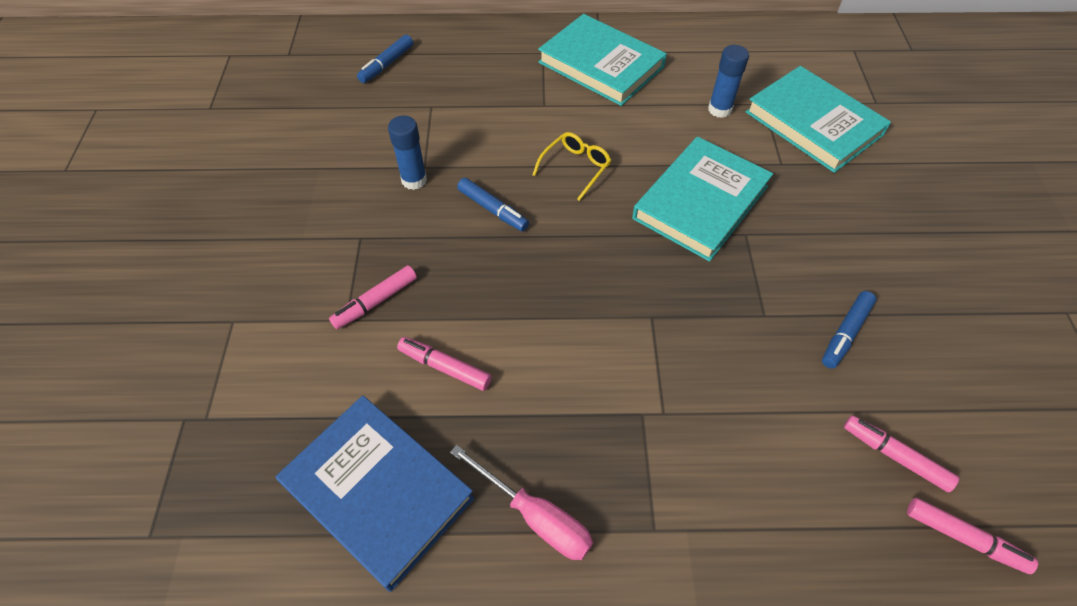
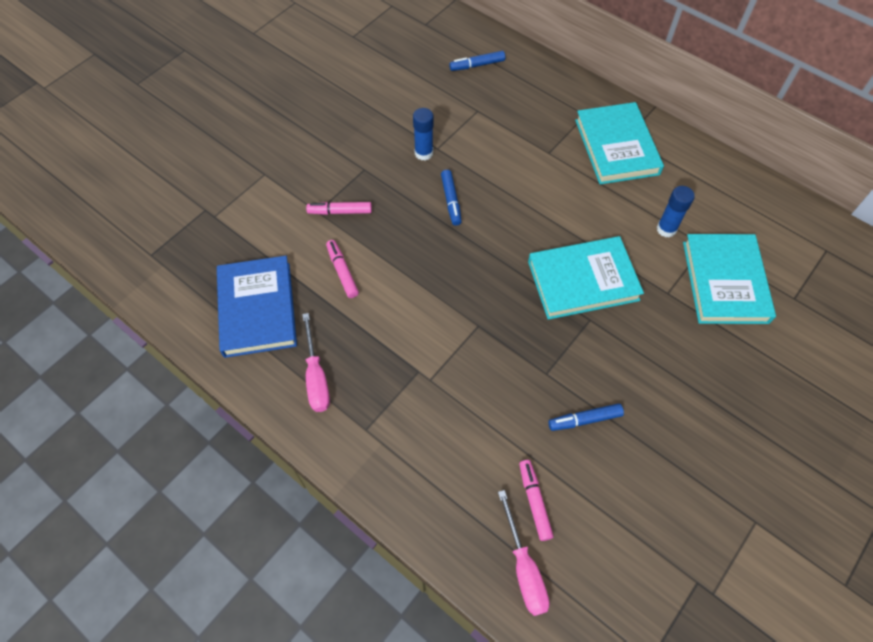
camera: 40 degrees right, 5 degrees up
(576, 168) = (526, 207): yellow glasses -> none
(964, 538) = (524, 568): pink marker -> pink screwdriver

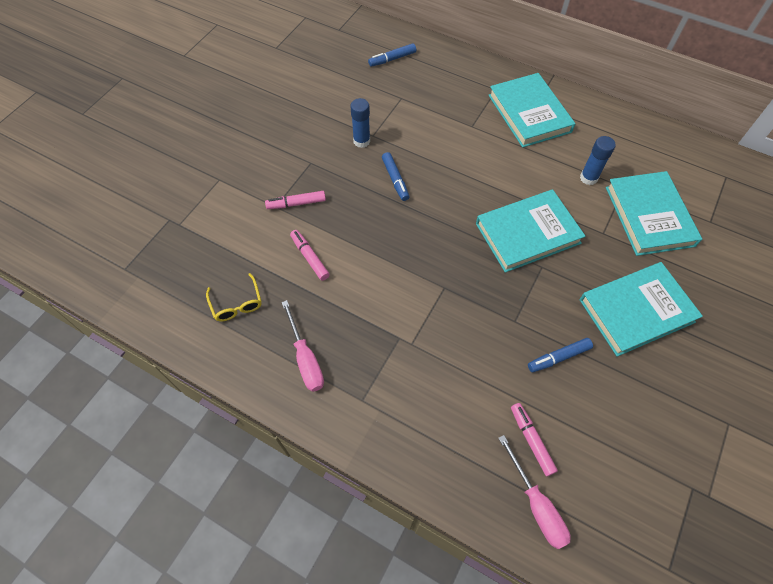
camera: 10 degrees left, 0 degrees up
(257, 309) = (237, 304): blue book -> yellow glasses
(683, 383) = (636, 310): none -> turquoise book

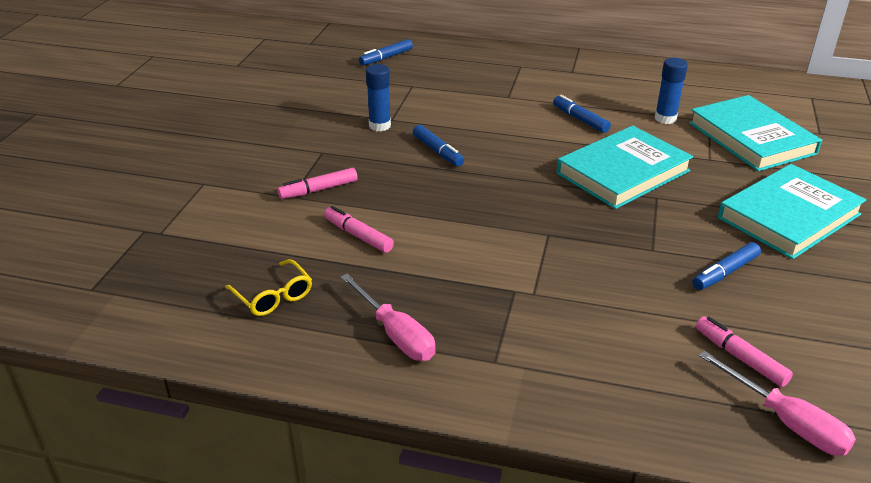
camera: 15 degrees left, 25 degrees down
(519, 165) = (580, 120): none -> blue marker
(529, 113) = (568, 79): turquoise book -> none

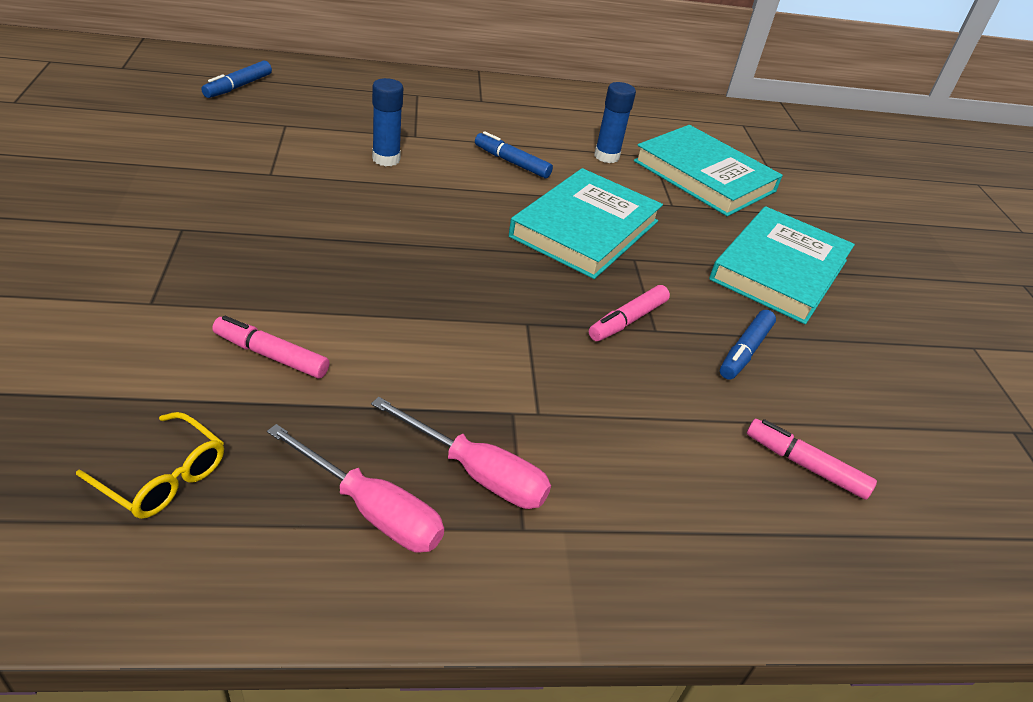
camera: 25 degrees left, 5 degrees up
(319, 190) = (192, 288): pink marker -> pink marker (628, 320)
(380, 126) = (256, 184): blue glue stick -> blue glue stick (386, 159)
(437, 151) = (347, 216): blue marker -> none
(786, 421) = (887, 547): pink screwdriver -> pink screwdriver (477, 473)

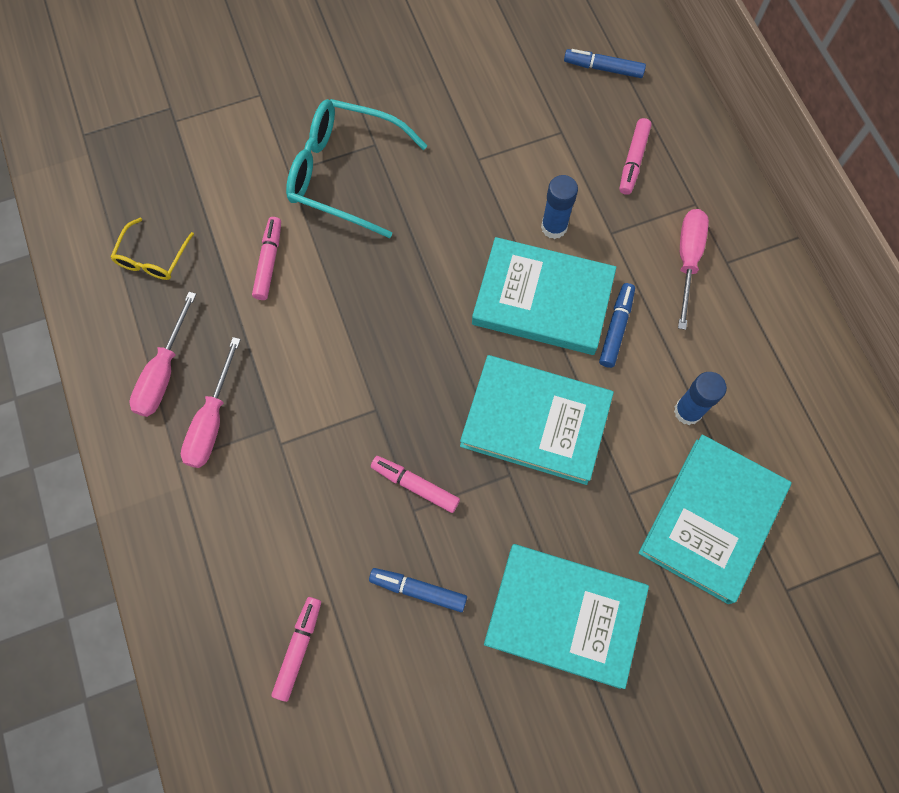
camera: 80 degrees right, 30 degrees up
(198, 261) = (344, 173): none -> turquoise glasses
(350, 104) = (633, 160): none -> pink marker
(460, 187) = (542, 300): none -> turquoise book
(467, 114) = (687, 260): none -> pink screwdriver

